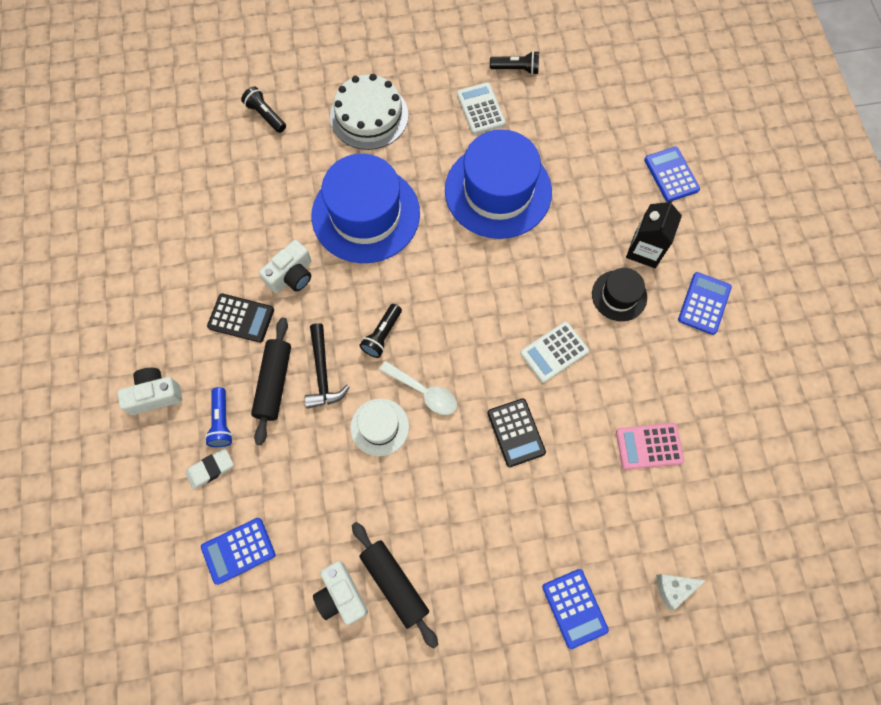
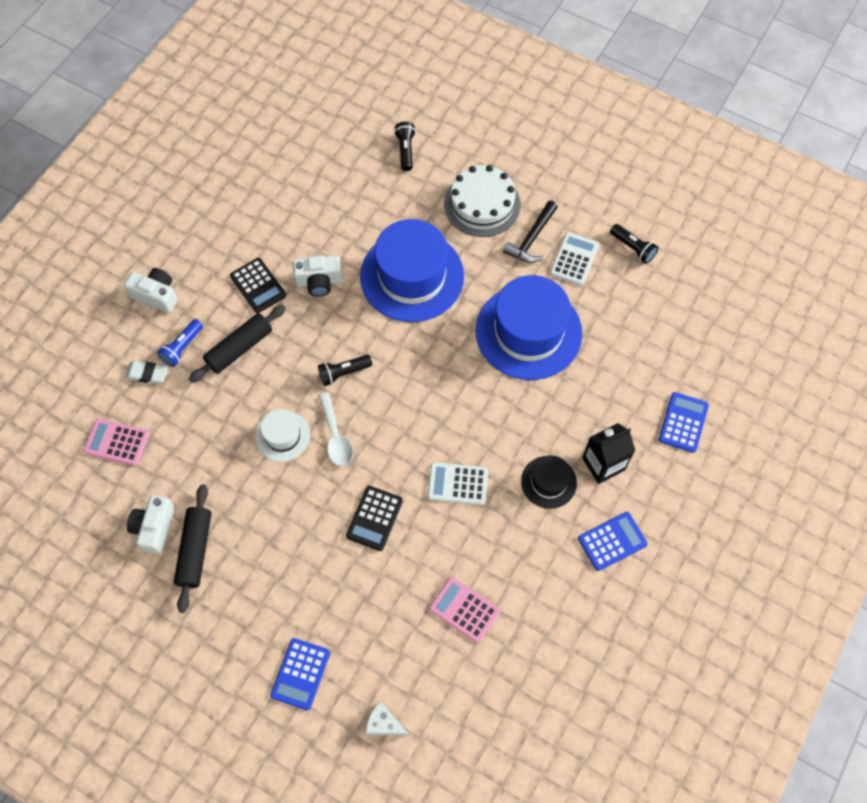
camera: 40 degrees right, 5 degrees down
(238, 550) = (117, 442): blue calculator -> pink calculator
(323, 373) = (278, 367): black hammer -> black hammer (532, 238)

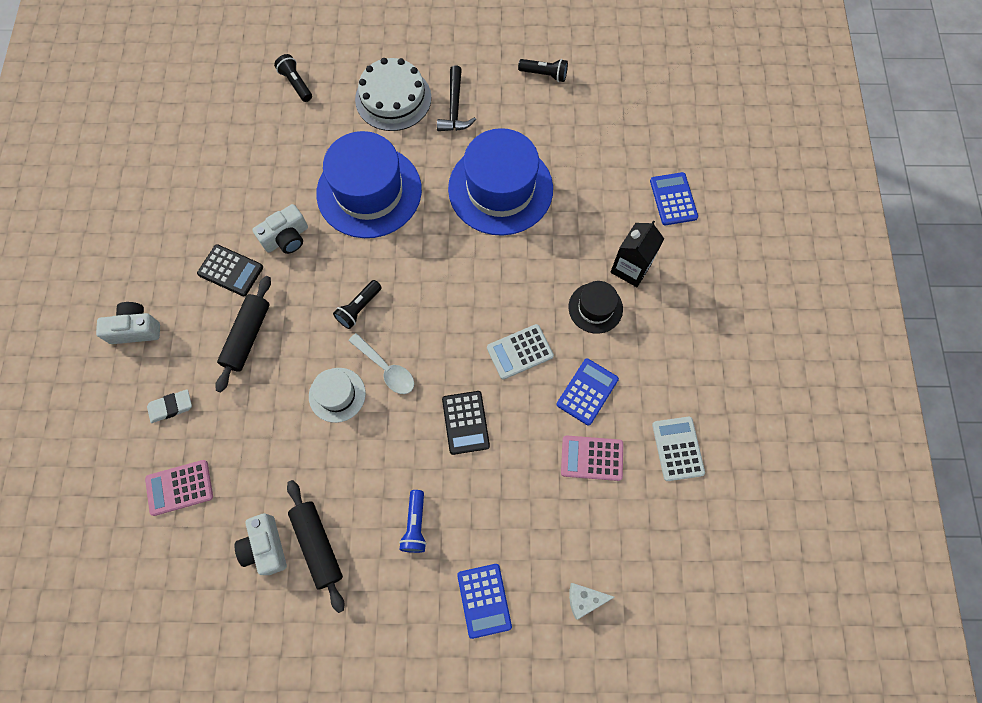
camera: 30 degrees left, 5 degrees up
(182, 347) = (191, 364): blue flashlight -> blue flashlight (415, 525)
(574, 259) = (501, 107): white calculator -> white calculator (677, 448)
(612, 541) = (677, 329): blue calculator -> blue calculator (587, 392)

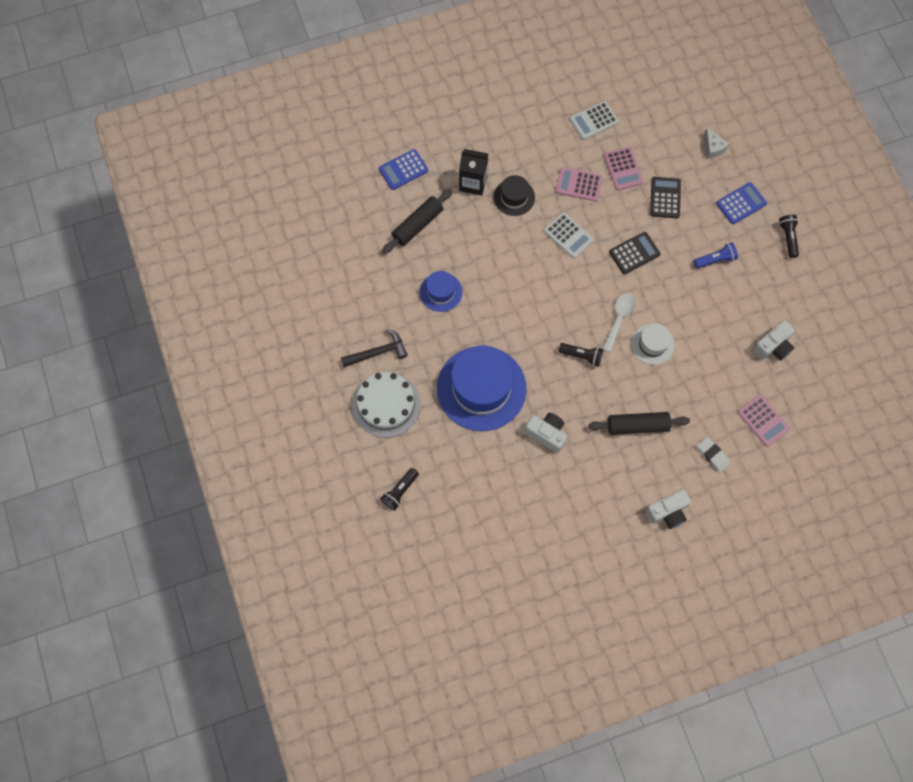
camera: 110 degrees left, 0 degrees up
(135, 329) = (668, 512): white camera -> white camera turned 90 degrees counterclockwise
(230, 270) = (591, 464): black calculator -> black calculator (665, 198)
(318, 545) = (756, 314): black rolling pin -> black rolling pin (417, 225)
(500, 189) = (441, 292): blue hat -> blue hat, size x0.49
(544, 74) = (319, 294): black flashlight -> black flashlight (788, 238)
(587, 392) = (579, 184): blue calculator -> pink calculator

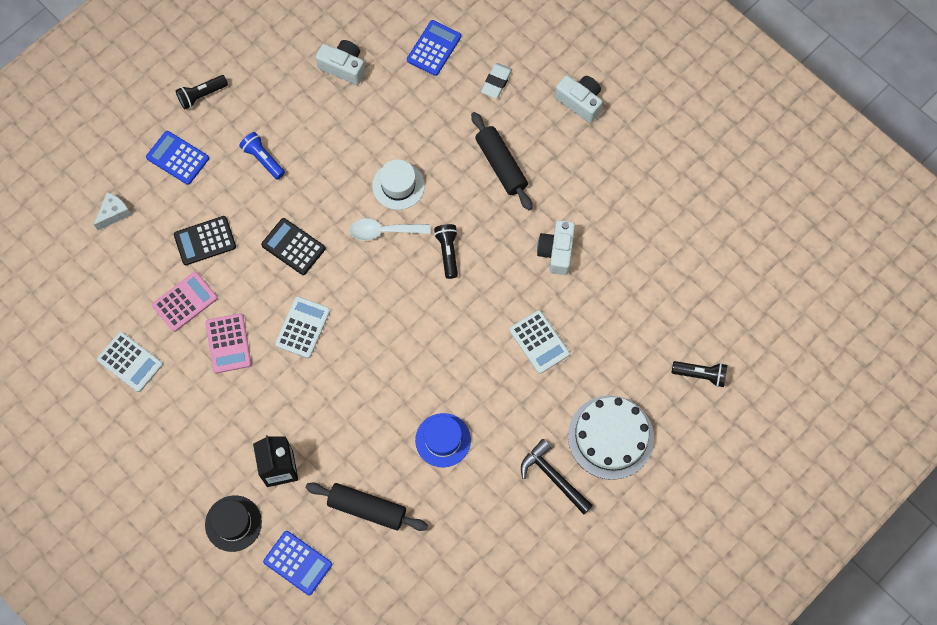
camera: 115 degrees left, 0 degrees up
(481, 388) = (539, 342): blue hat -> white calculator
(514, 197) = (278, 411): black hat -> black hat (233, 523)
(763, 421) = (434, 48): pink calculator -> blue calculator

